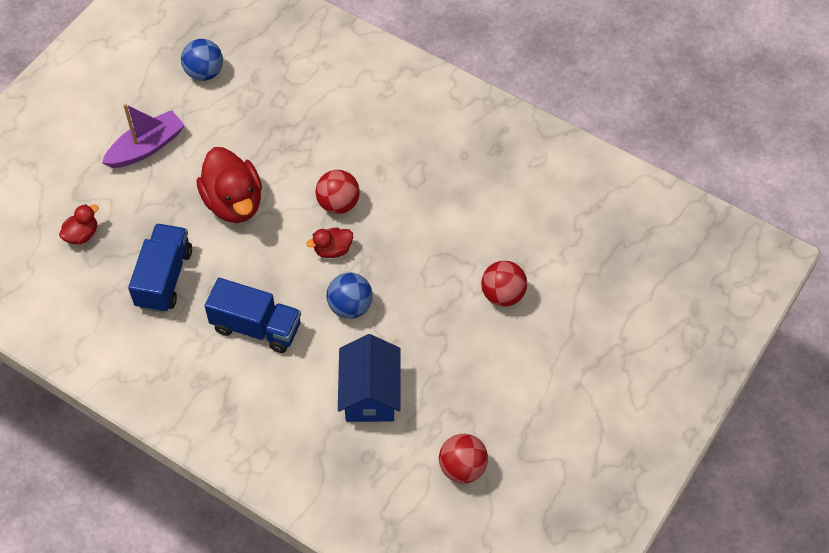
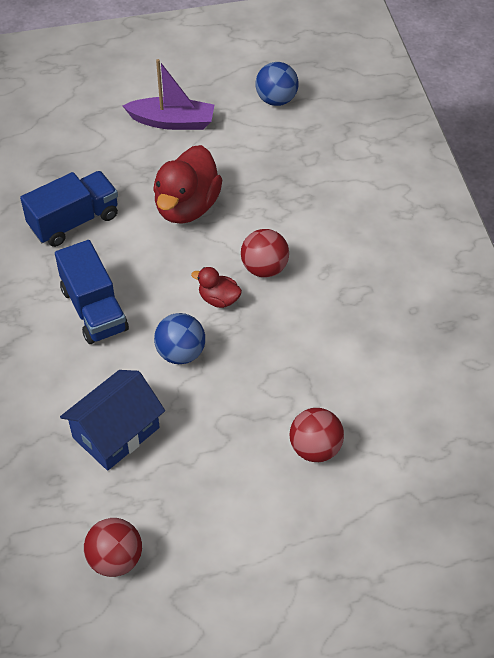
camera: 45 degrees right, 5 degrees down
(82, 235) = (57, 148): red duck -> none

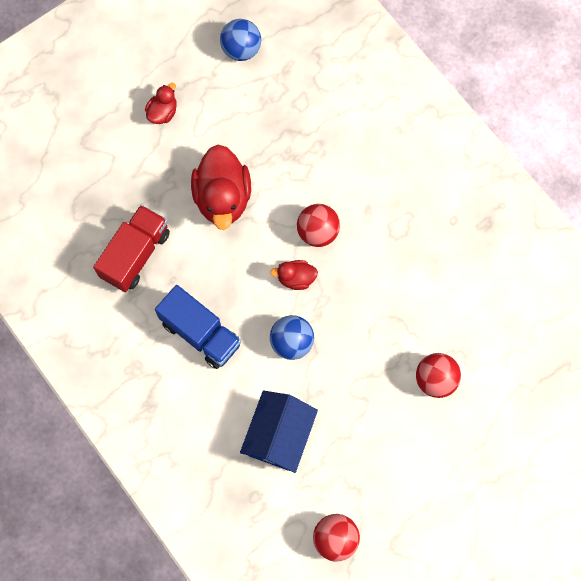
camera: 25 degrees left, 20 degrees up
(74, 221) = (135, 255): blue truck -> red truck
(172, 122) = (163, 112): purple boat -> red duck

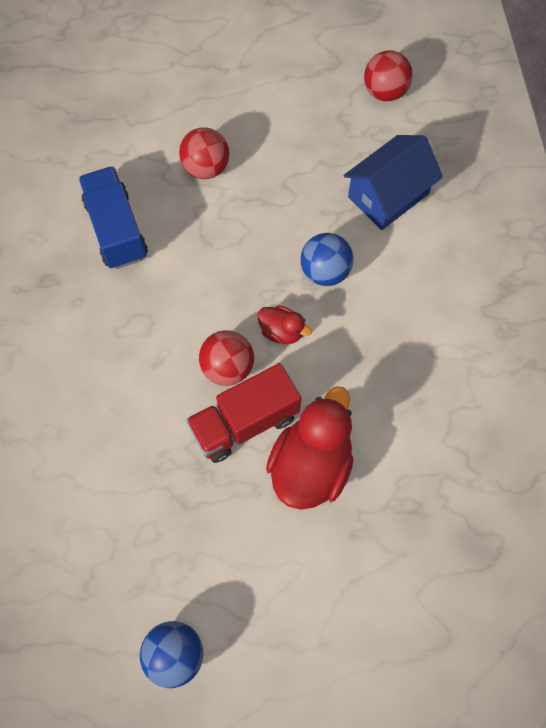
camera: 150 degrees left, 5 degrees down
(135, 255) = (447, 453): red truck -> red truck (245, 422)
(163, 112) = (325, 621): red duck -> none
(200, 333) = (416, 329): blue truck -> blue truck (116, 229)

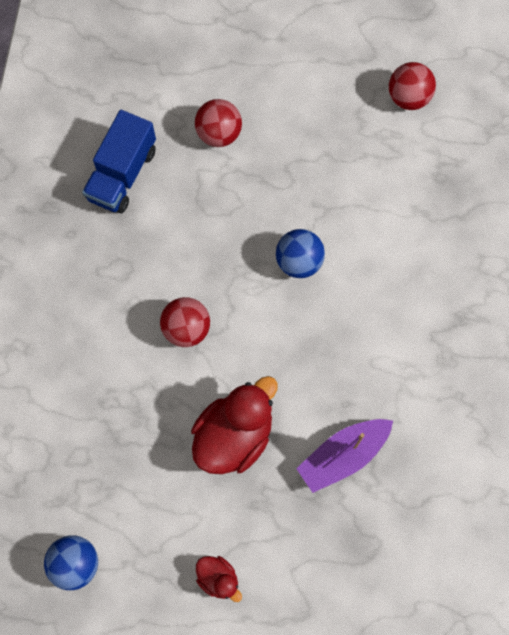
camera: 15 degrees right, 5 degrees up
(116, 229) = (122, 174): blue truck -> blue truck turned 150 degrees counterclockwise
(245, 422) = (187, 382): red truck -> none
(282, 331) = (243, 308): red duck -> red duck (218, 578)
(388, 195) = (379, 202): blue house -> none
(433, 456) = (343, 456): none -> purple boat

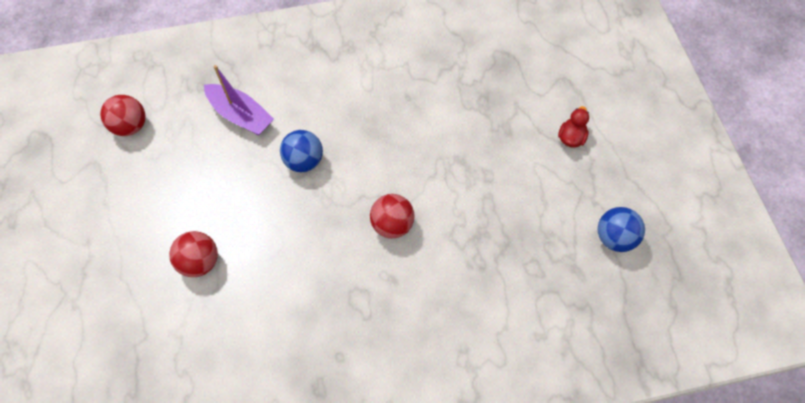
camera: 110 degrees left, 10 degrees down
(122, 174) = (264, 333): blue truck -> none
(234, 435) = (463, 161): red duck -> none
(343, 456) = (446, 88): purple boat -> purple boat (241, 116)

